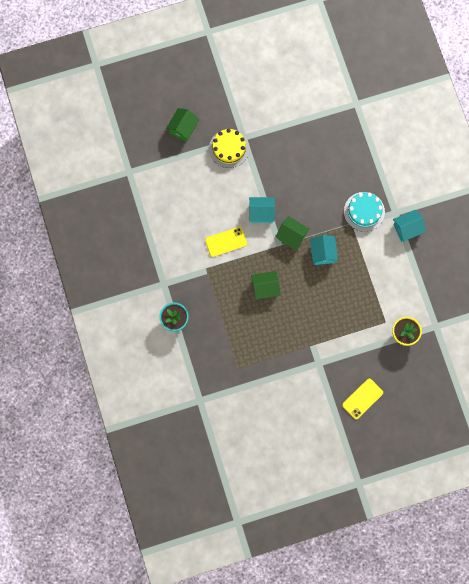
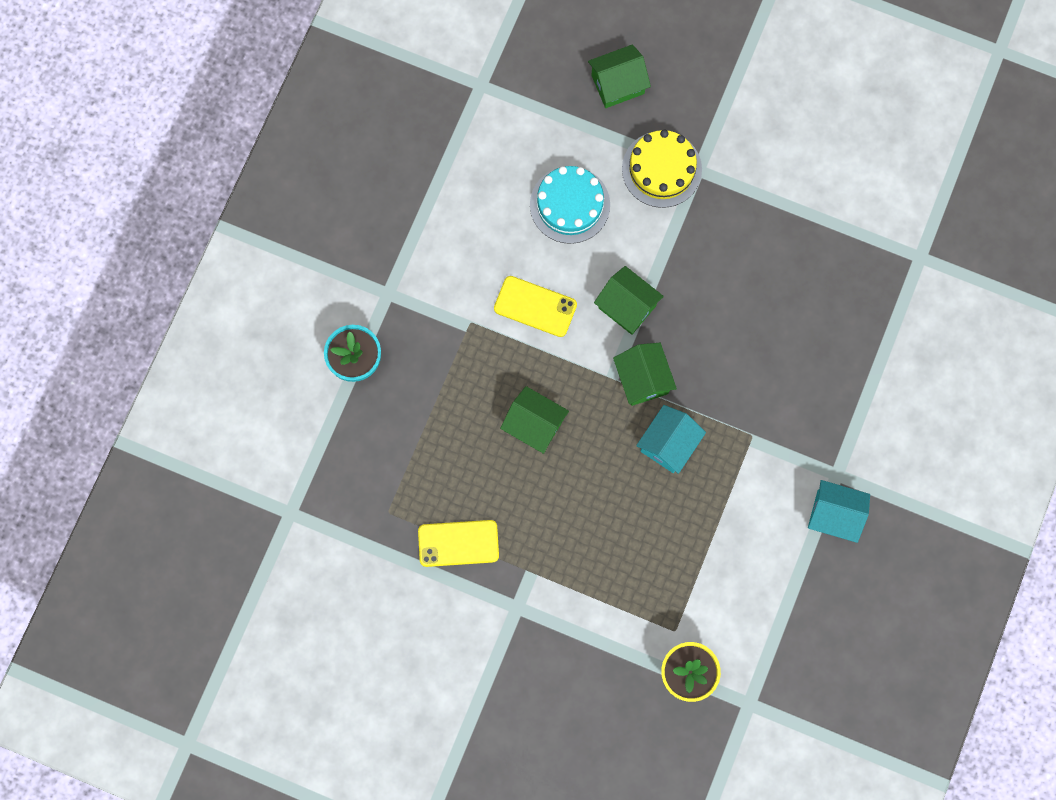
camera: 40 degrees right, 0 degrees up
(261, 213) = (627, 307): turquoise house -> green house
(362, 398) = (537, 719): yellow phone -> yellow phone (458, 543)
(364, 211) = (789, 433): turquoise cake -> turquoise cake (570, 205)

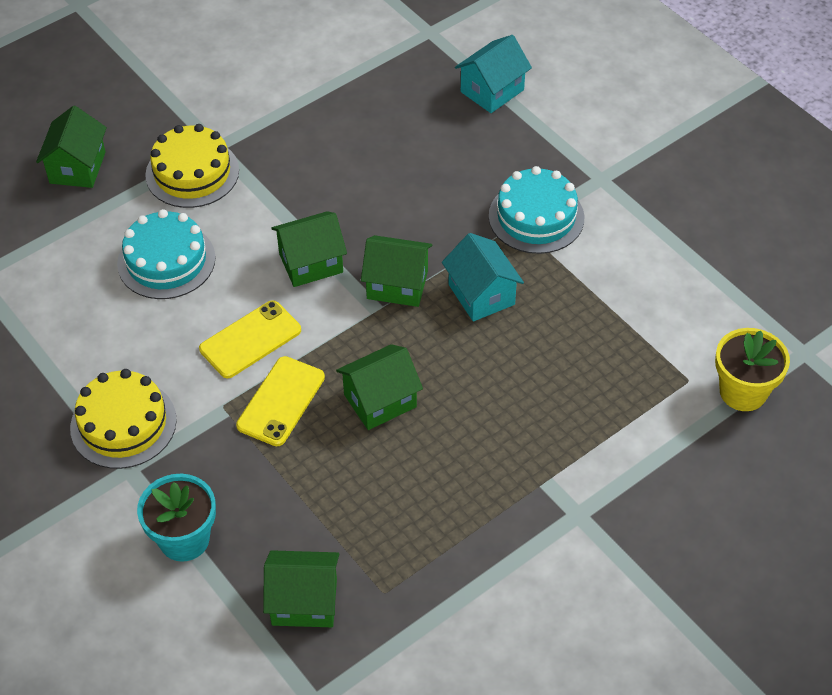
camera: 60 degrees left, 25 degrees down
(354, 466) = (304, 602): none -> green house
(419, 267) = (123, 424): none -> yellow cake
(458, 543) = (467, 537): yellow phone -> yellow phone (281, 401)
(767, 445) = (536, 217): none -> turquoise cake
(834, 515) = (641, 198): turquoise house -> turquoise house (492, 91)

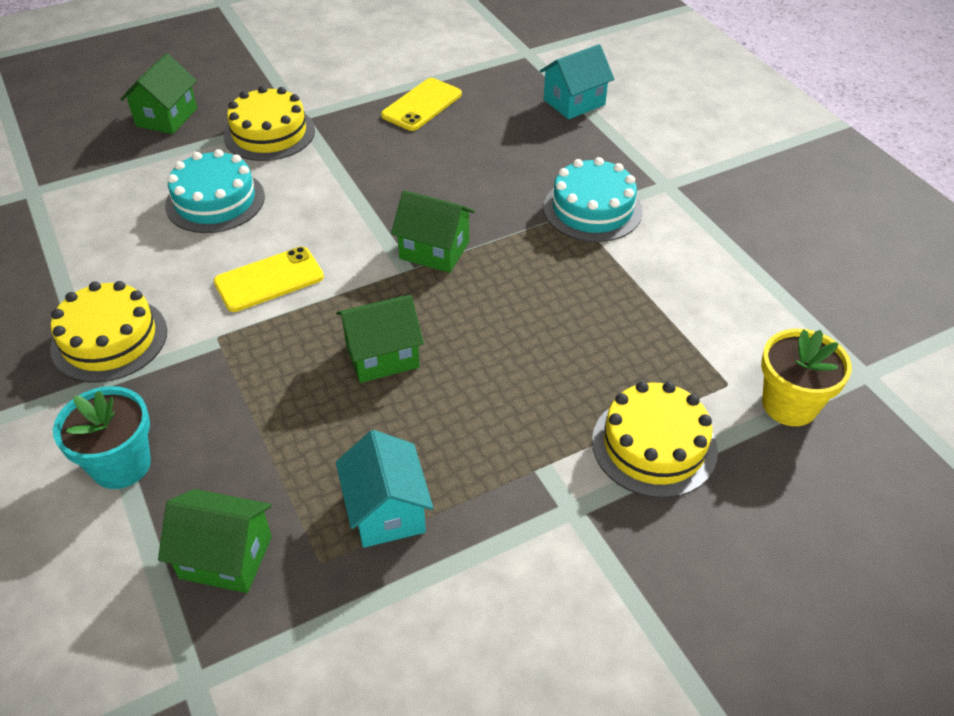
camera: 10 degrees right, 5 degrees down
(281, 401) = (278, 341): yellow phone -> yellow phone (422, 105)
(311, 263) = (354, 220): green house -> none
(481, 294) = (518, 270): turquoise house -> turquoise house (387, 511)
(635, 447) = (654, 445): none -> yellow cake

